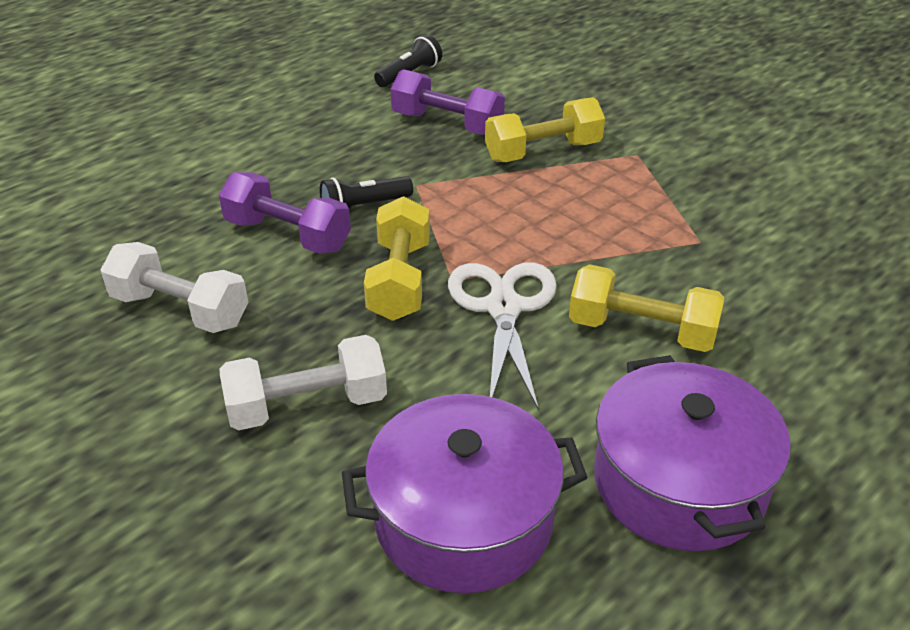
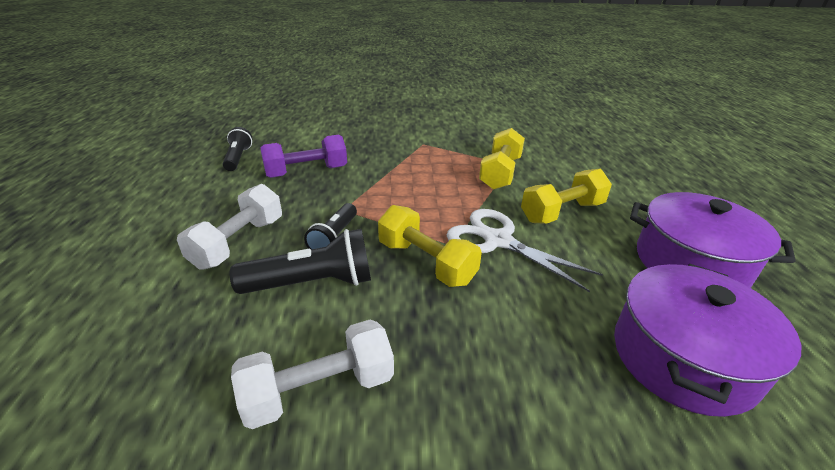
camera: 50 degrees left, 5 degrees down
(287, 235) = (313, 283): purple dumbbell -> black flashlight
(307, 405) = (512, 374): white dumbbell -> white dumbbell (238, 242)
(543, 151) = (381, 161): yellow dumbbell -> yellow dumbbell (500, 173)

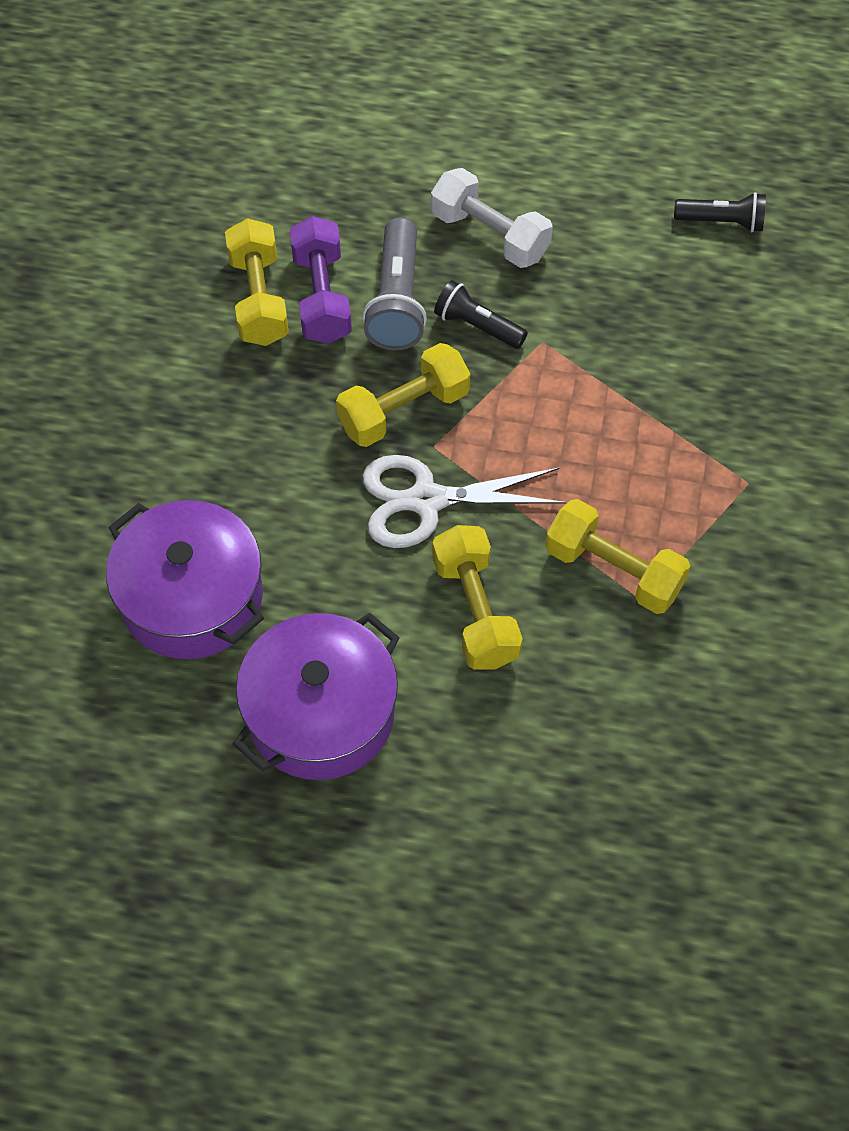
camera: 105 degrees right, 25 degrees up
(306, 172) = (660, 305): purple dumbbell -> purple dumbbell (321, 297)
(313, 283) = (397, 301): black flashlight -> grey flashlight
(319, 390) = (259, 299): white dumbbell -> yellow dumbbell
(497, 241) = (426, 500): white scissors -> white scissors turned 150 degrees counterclockwise

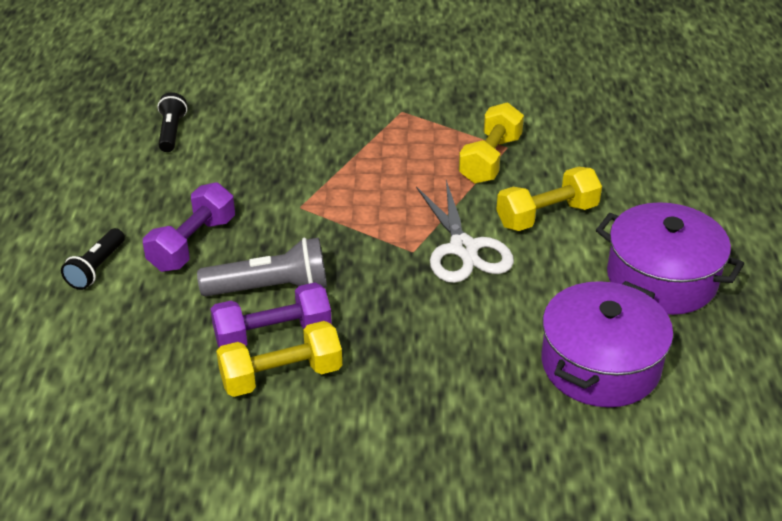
camera: 100 degrees left, 20 degrees down
(403, 411) = (383, 270): yellow dumbbell -> none
(477, 326) = (290, 241): black flashlight -> black flashlight (96, 268)
(490, 235) = (192, 244): white dumbbell -> purple dumbbell

